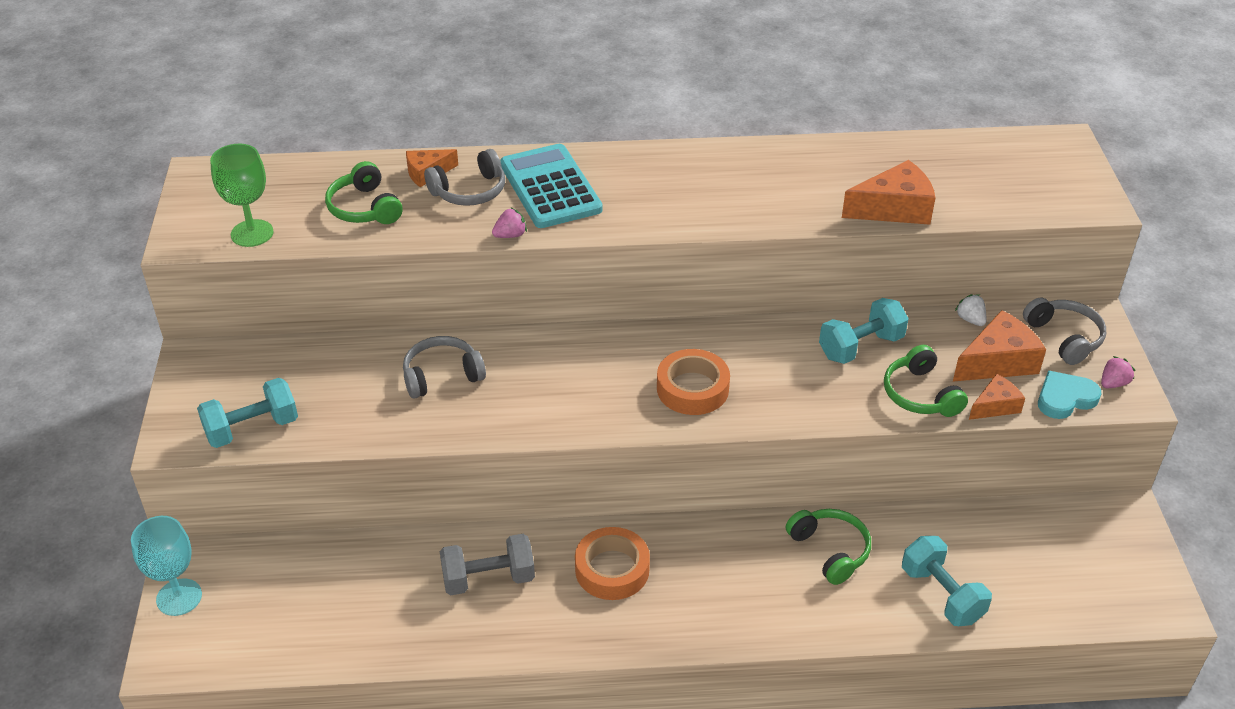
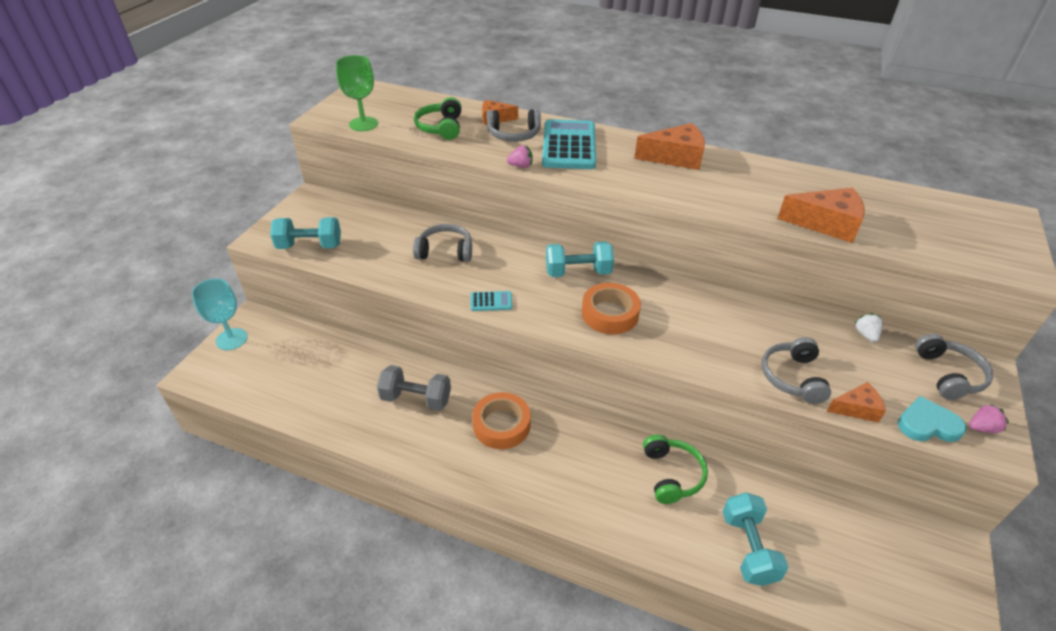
camera: 25 degrees right, 0 degrees up
(545, 422) = (491, 301): none -> turquoise calculator
(861, 347) = (760, 326): turquoise dumbbell -> turquoise dumbbell (578, 272)
(920, 394) = (792, 377): green headphones -> grey headphones
(997, 362) = (875, 374): orange cheese -> orange cheese (675, 157)

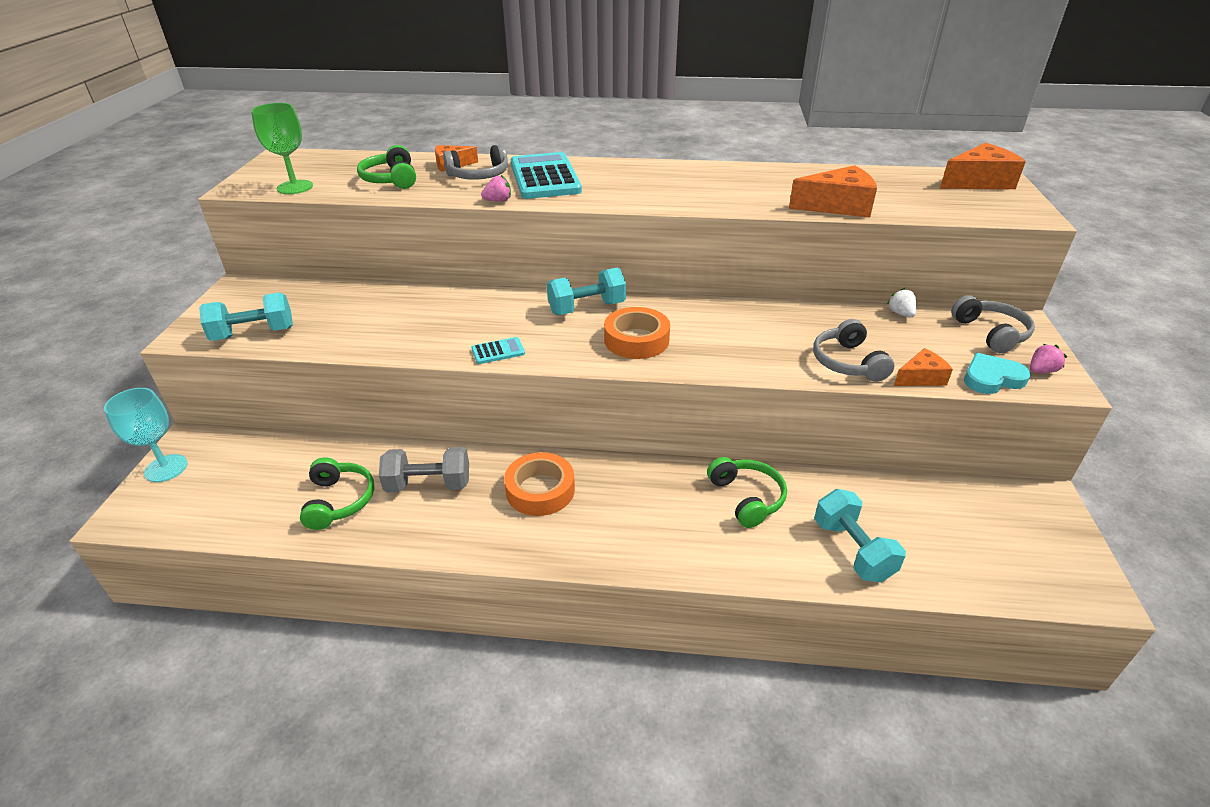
camera: 15 degrees left, 5 degrees down
(346, 397) = (339, 501): none -> green headphones
(445, 251) = (426, 313): grey headphones -> none
(675, 157) = (663, 173): orange cheese -> orange cheese (978, 182)

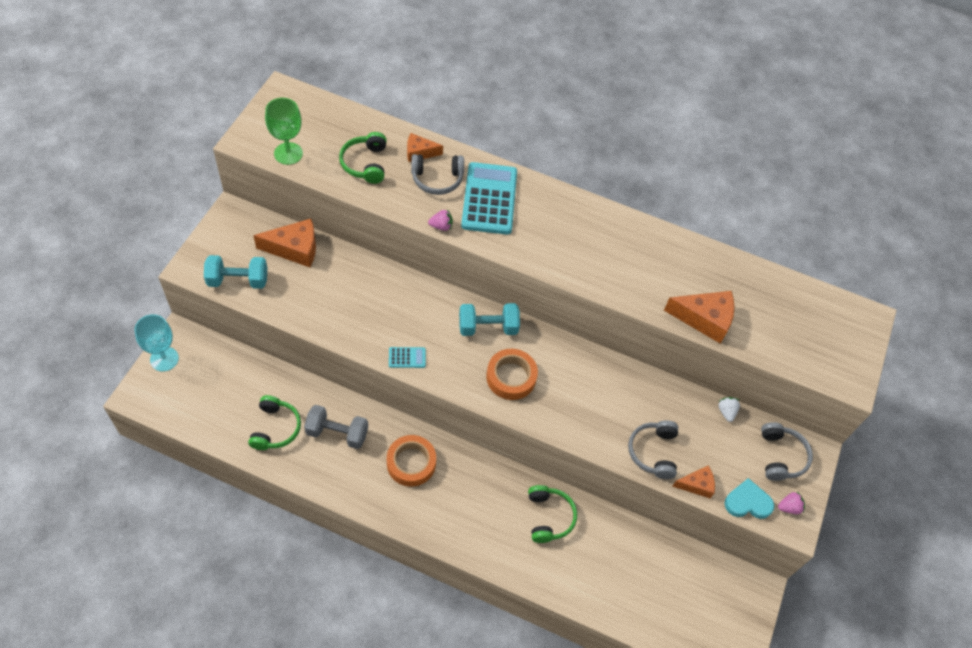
camera: 10 degrees right, 20 degrees up
(852, 550) = (598, 582): turquoise dumbbell -> none
(978, 182) = (845, 319): orange cheese -> orange cheese (294, 249)

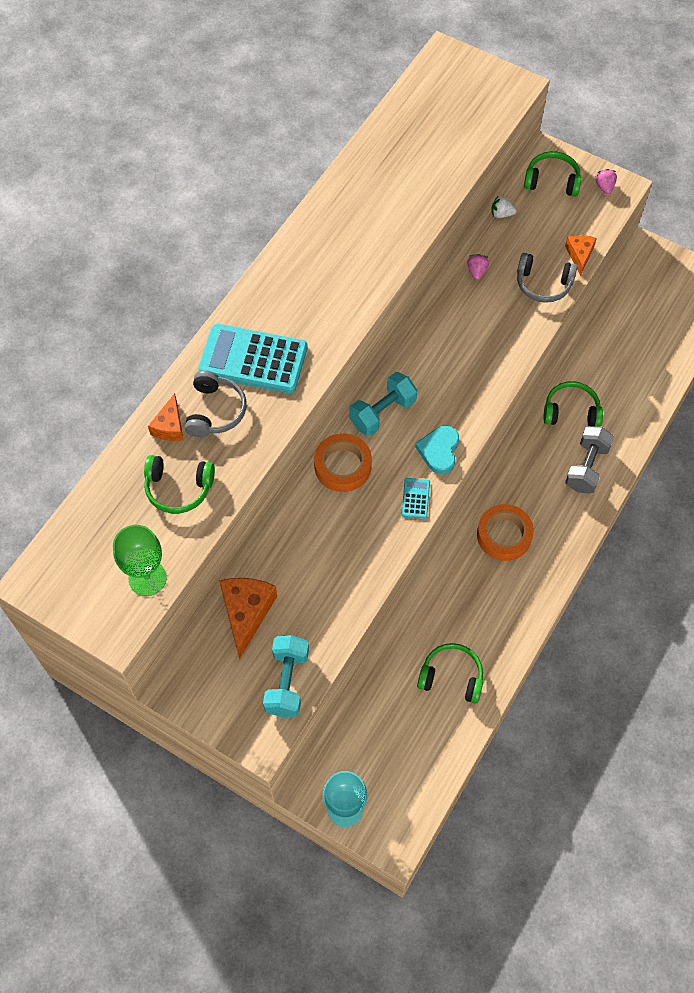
camera: 75 degrees left, 5 degrees up
(337, 433) = (462, 609): grey dumbbell -> grey dumbbell (586, 467)
(441, 226) = (288, 414): pink strawberry -> pink strawberry (476, 272)
(488, 327) = (382, 412): turquoise dumbbell -> turquoise dumbbell turned 45 degrees clockwise
(511, 377) = (448, 398): orange tape -> orange tape (343, 466)
(704, 319) = (437, 186): orange cheese -> none
(747, 502) = (598, 218): turquoise heart -> turquoise heart (439, 451)
(781, 456) = (552, 181): grey headphones -> green headphones

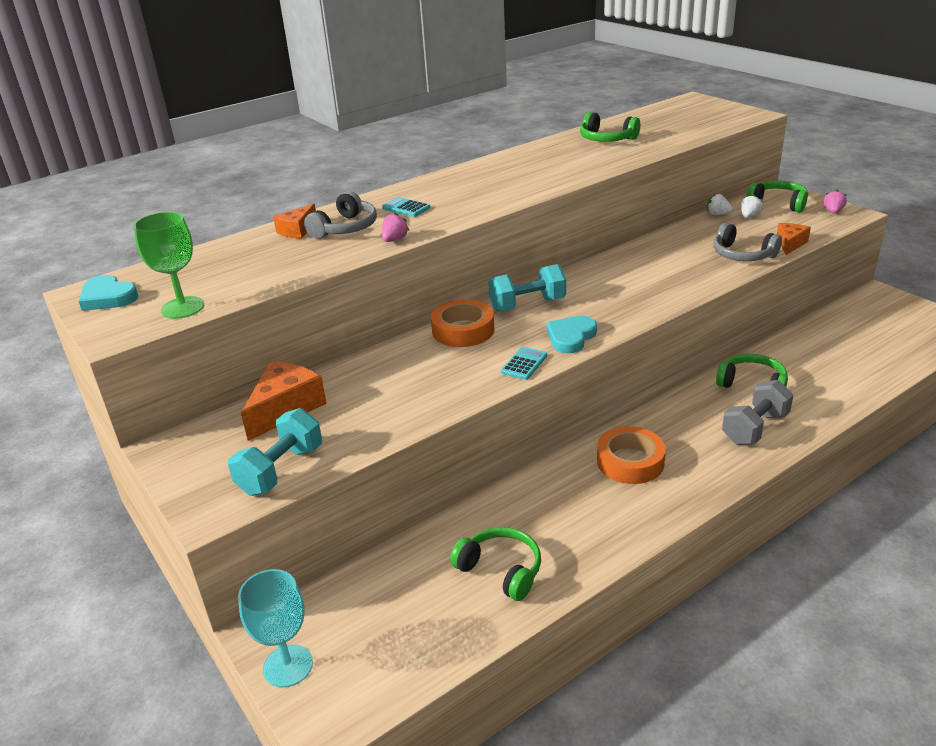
camera: 25 degrees right, 30 degrees down
(64, 582) = (108, 297): none -> turquoise heart
(178, 488) = (269, 262): green headphones -> green headphones (606, 139)
(253, 359) = (406, 208): turquoise calculator -> turquoise calculator, size x0.44
(476, 272) = (675, 240): pink strawberry -> pink strawberry (394, 240)
(531, 212) = (749, 216): none -> white strawberry

